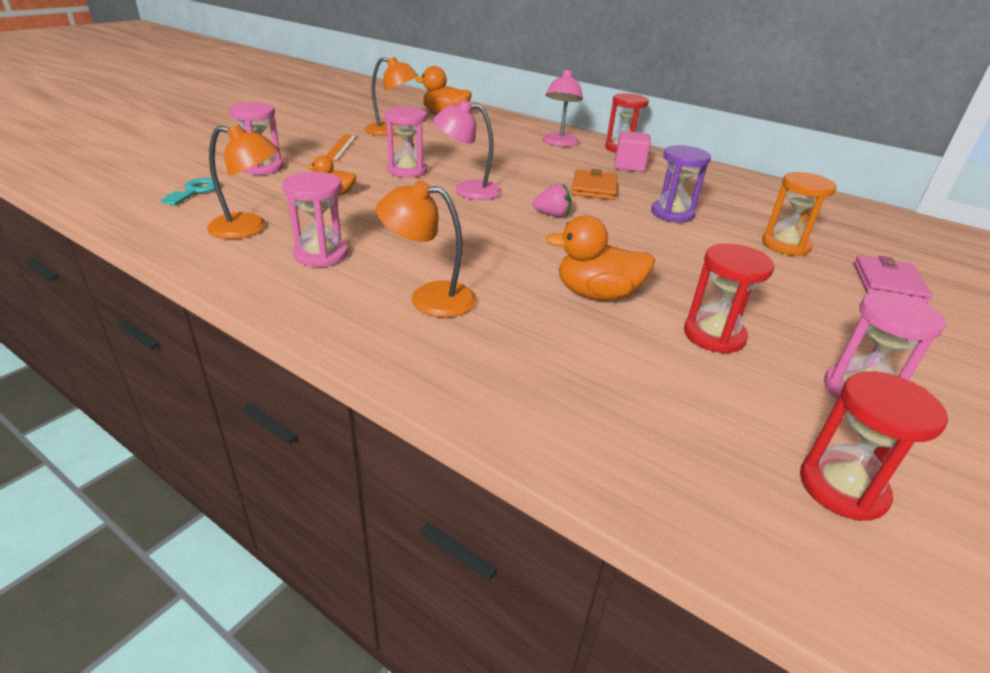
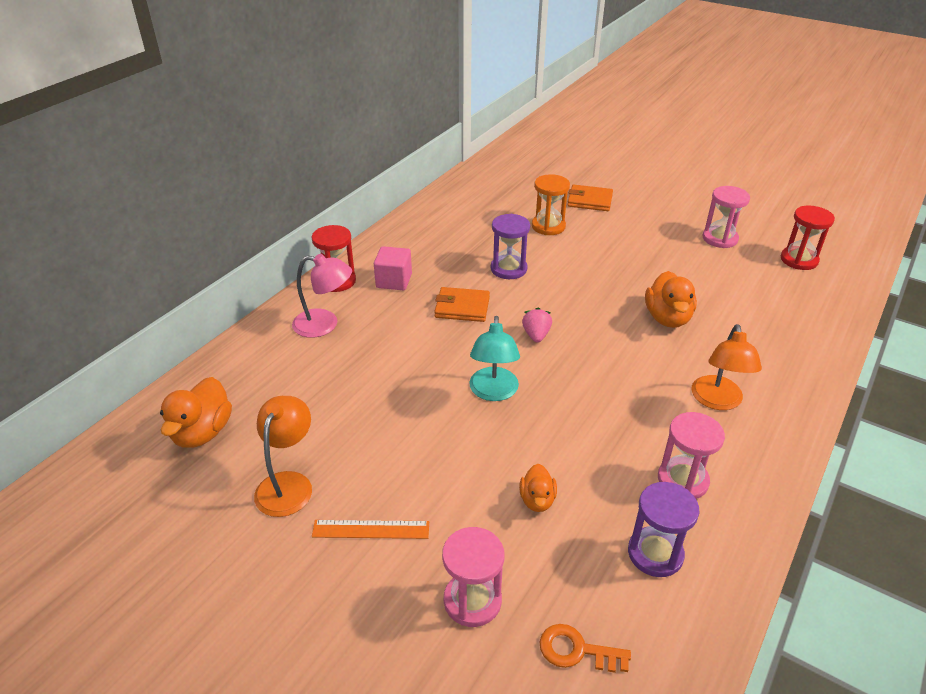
camera: 90 degrees left, 5 degrees up
(195, 191) = (577, 650): turquoise key -> orange key
(249, 228) = (655, 553): orange lamp -> purple hourglass
(407, 170) = (447, 446): pink hourglass -> none
(468, 190) = (493, 392): pink lamp -> turquoise lamp
(714, 335) = (692, 276): red hourglass -> none
(888, 283) = (589, 200): pink wallet -> orange wallet

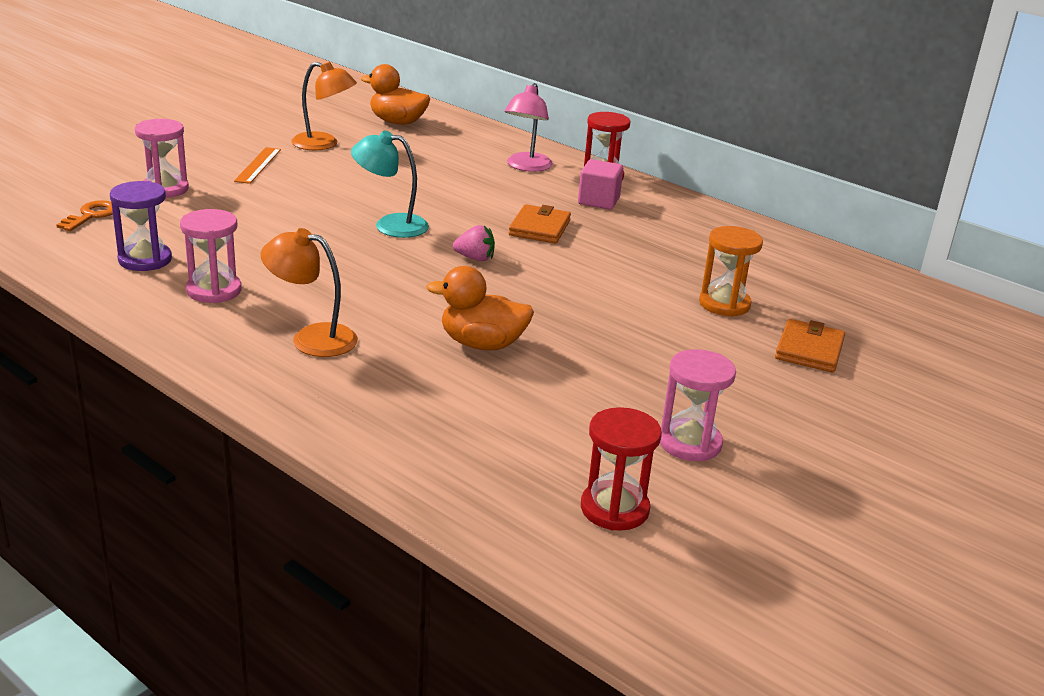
camera: 95 degrees right, 10 degrees down
(508, 269) = (615, 262): purple hourglass -> none
(537, 500) = (241, 224): orange duck -> none

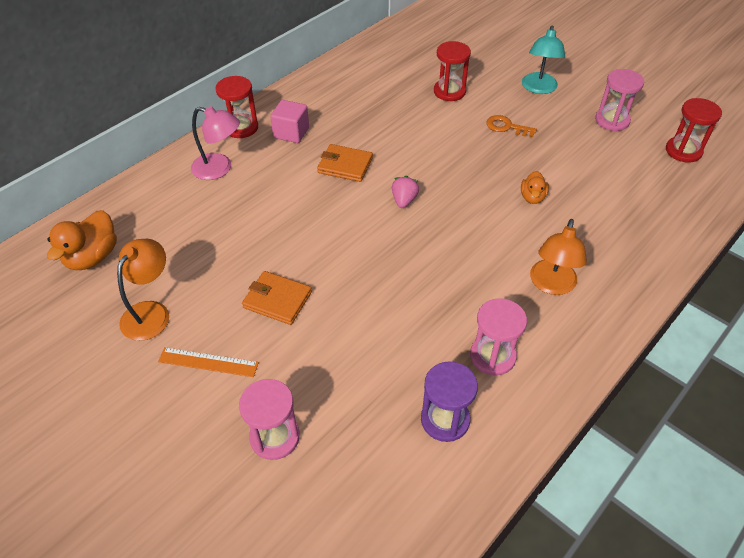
camera: 85 degrees left, 20 degrees up
(91, 215) = (349, 493): orange key -> orange key (506, 127)
(390, 225) = (348, 251): turquoise lamp -> turquoise lamp (538, 88)
(482, 344) = (532, 197): orange duck -> orange duck, size x0.59
(724, 304) = (449, 92): orange hourglass -> red hourglass
(809, 350) = (498, 68): orange wallet -> orange wallet (277, 300)

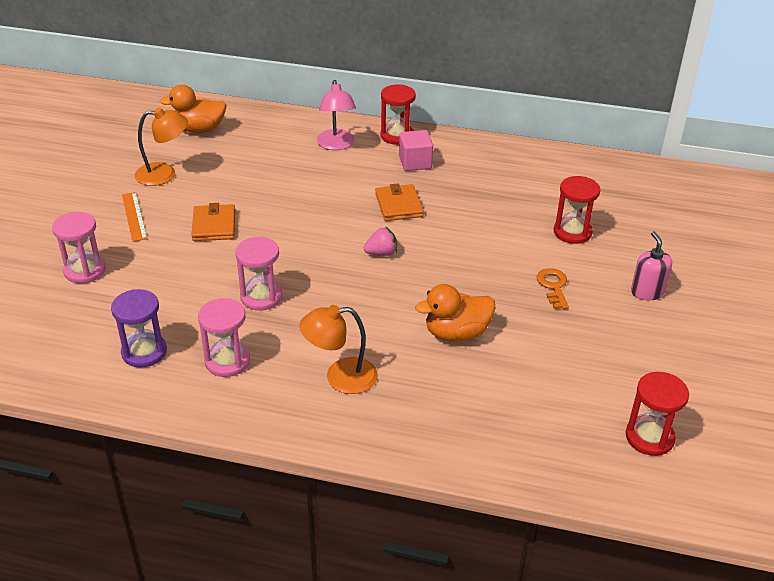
camera: 60 degrees right, 10 degrees down
(532, 197) = (456, 333): orange duck -> orange duck, size x1.69
(538, 88) = (647, 292): turquoise lamp -> pink soap dispenser
(612, 121) = (647, 363): pink hourglass -> pink hourglass (261, 297)

